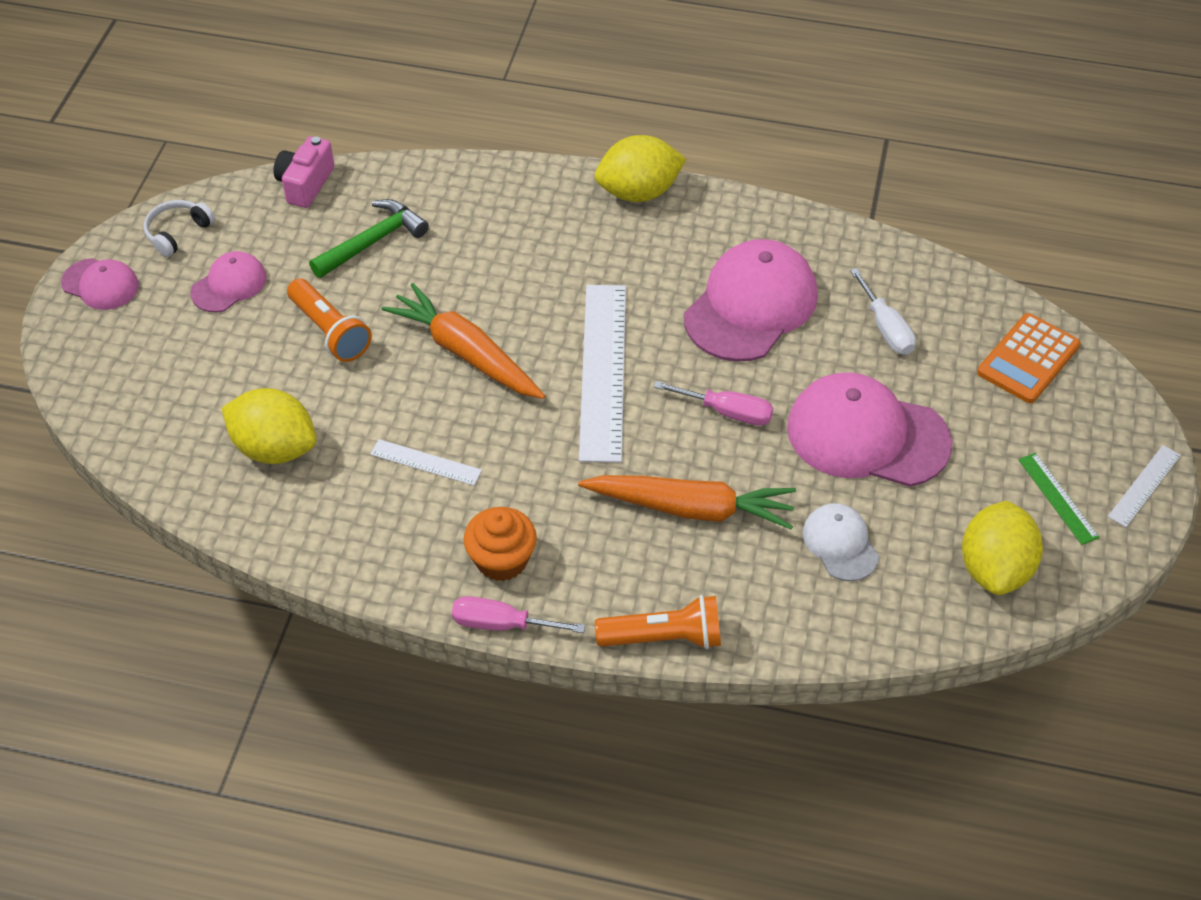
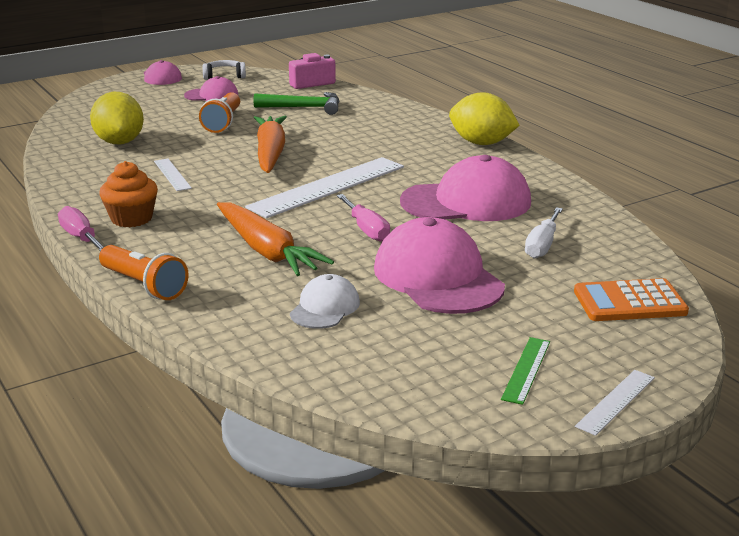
camera: 45 degrees right, 25 degrees down
(995, 569) = (408, 374): yellow lemon -> none
(1144, 485) = (615, 401): white ruler -> white ruler turned 45 degrees counterclockwise

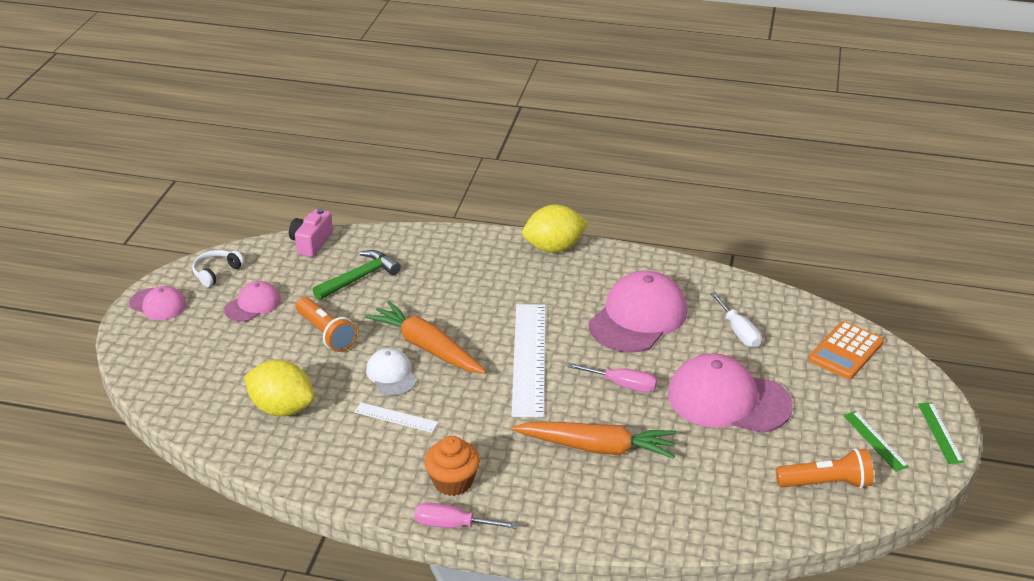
camera: 45 degrees left, 10 degrees up
(144, 285) = (578, 534): orange flashlight -> orange flashlight (826, 483)
(325, 308) = (711, 471): white cap -> white cap (391, 374)
(615, 401) = (940, 432): white ruler -> green ruler

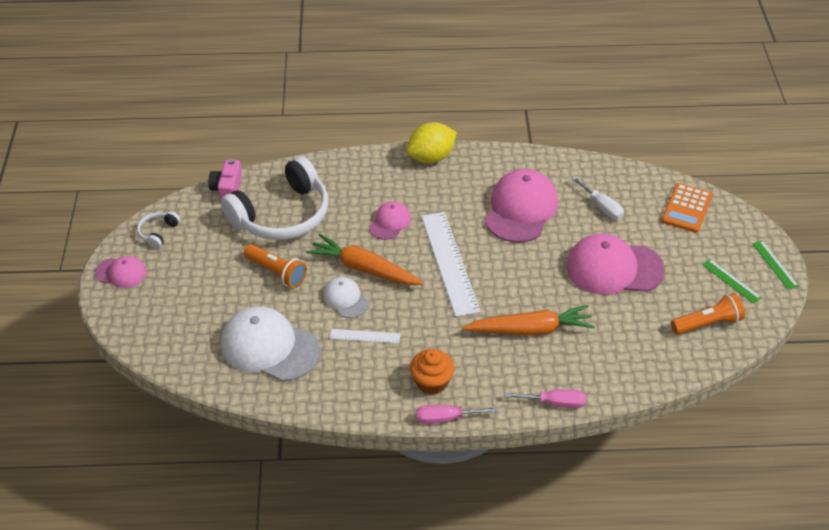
camera: 15 degrees left, 10 degrees up
(253, 304) = (203, 257): pink cap -> pink cap (390, 222)
(282, 408) = (269, 347): yellow lemon -> white cap
(359, 278) = (282, 215): green hammer -> white headphones
(622, 385) = (530, 271): pink screwdriver -> pink screwdriver (555, 403)

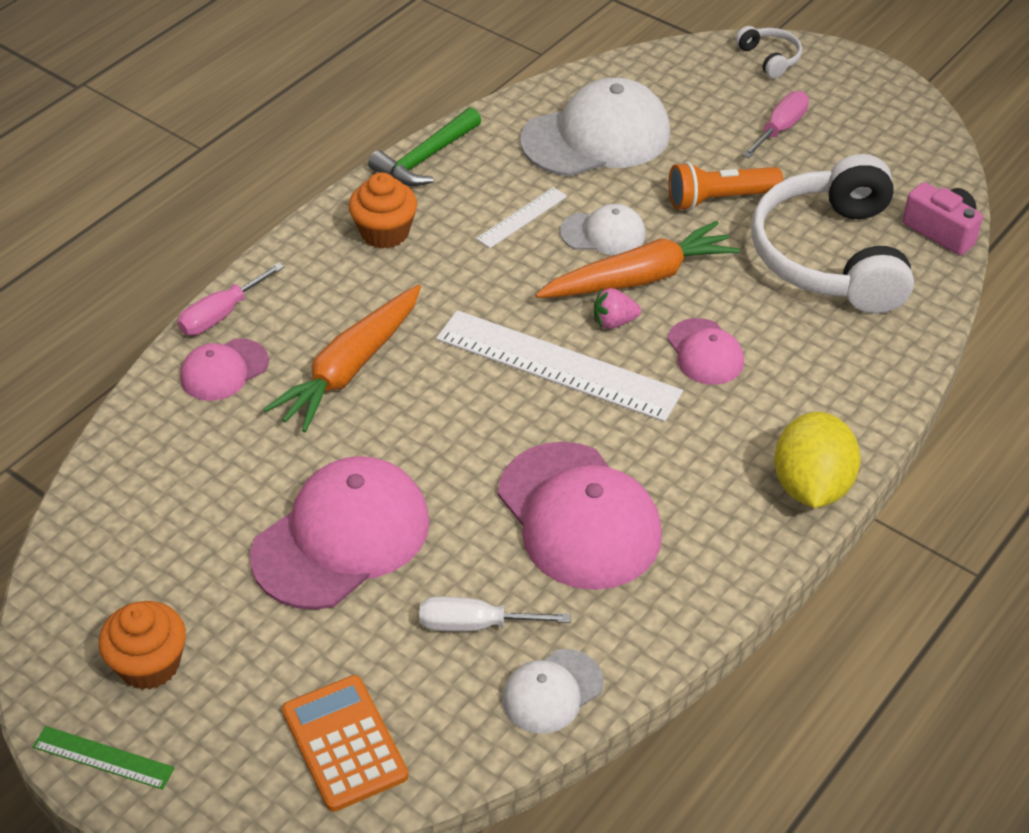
camera: 130 degrees right, 0 degrees up
(121, 273) = (856, 80): pink cap -> pink cap (224, 370)
(158, 233) = (906, 136): white headphones -> white headphones (770, 58)
(358, 407) = (425, 158): none -> green hammer
(402, 260) = (614, 322): none -> pink strawberry
(446, 418) = (322, 214): pink screwdriver -> pink screwdriver (780, 129)
(602, 172) = (552, 691): none -> white cap
(707, 323) = (124, 564): orange flashlight -> none
(731, 281) = (149, 664): green ruler -> orange cupcake

